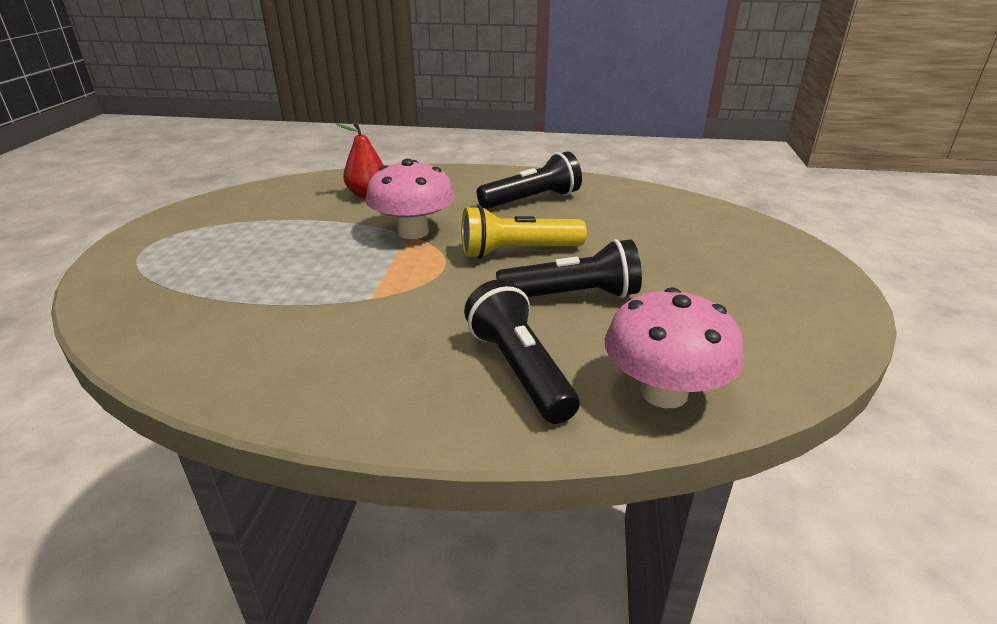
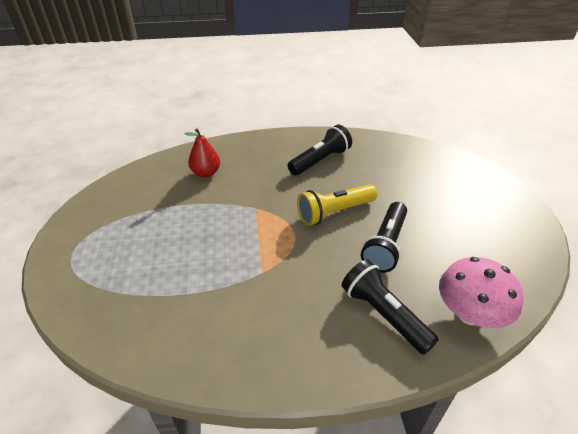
camera: 15 degrees left, 10 degrees up
(413, 232) = (257, 205): pink mushroom -> none
(572, 296) = (385, 245): black flashlight -> black flashlight turned 135 degrees clockwise

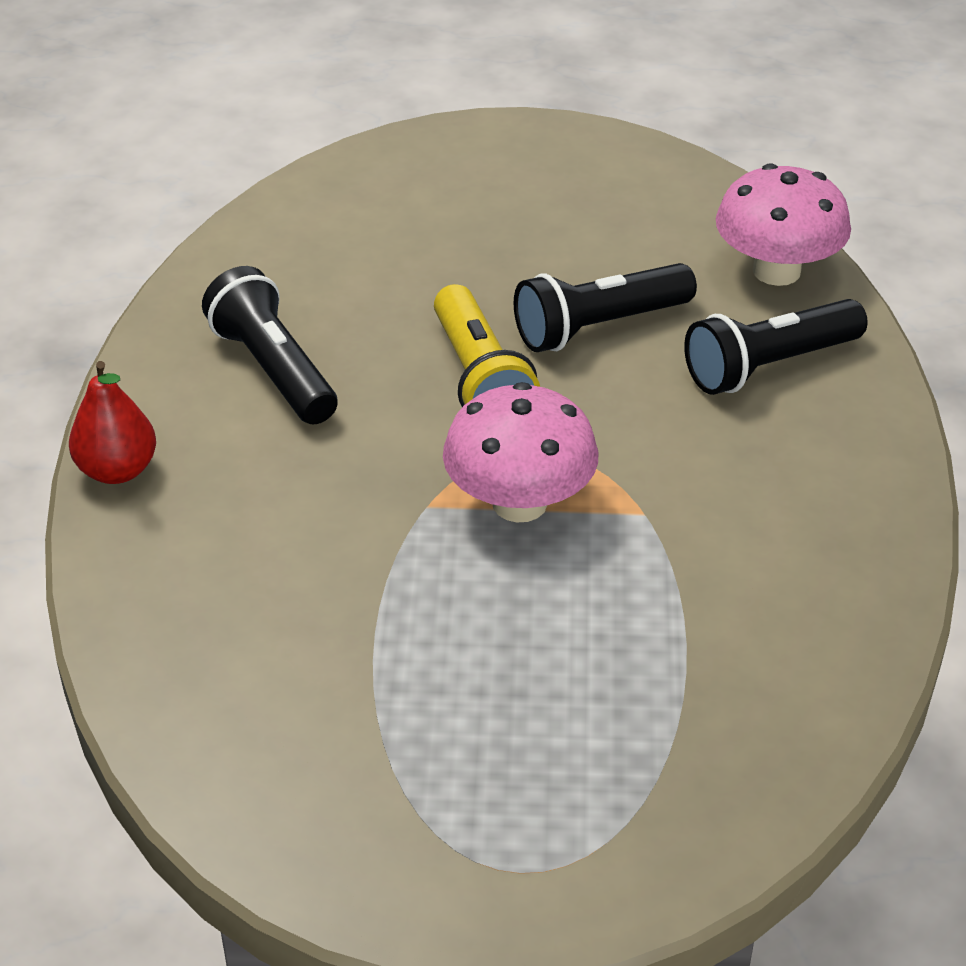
camera: 80 degrees left, 0 degrees up
(206, 173) = (246, 592): red pear -> red pear (117, 470)
(261, 232) = (519, 503): none -> pink mushroom
(385, 245) = (599, 327): black flashlight -> black flashlight turned 120 degrees clockwise

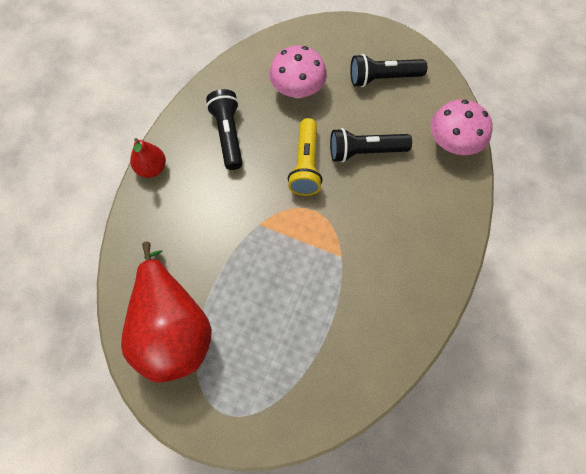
camera: 20 degrees right, 25 degrees up
(317, 748) = (172, 329): none -> red pear
(519, 503) = (295, 235): pink mushroom -> pink mushroom (297, 90)
(769, 366) = (426, 195): black flashlight -> black flashlight (383, 78)

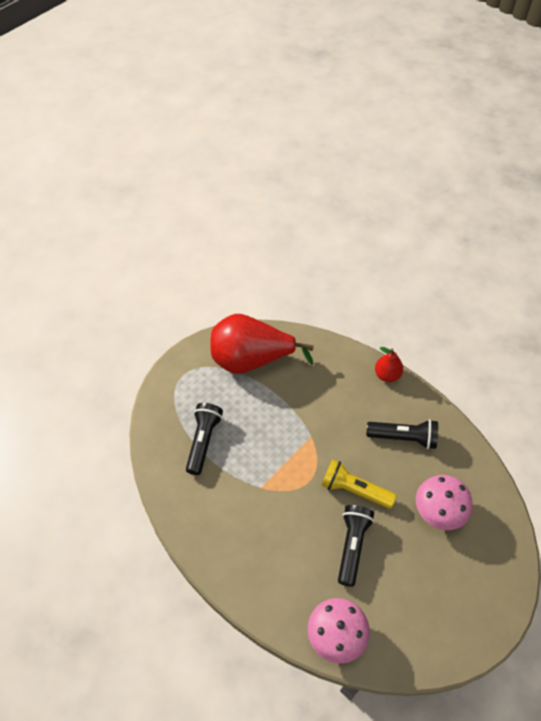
camera: 110 degrees right, 10 degrees down
(383, 78) = (433, 599): black flashlight -> black flashlight (203, 441)

